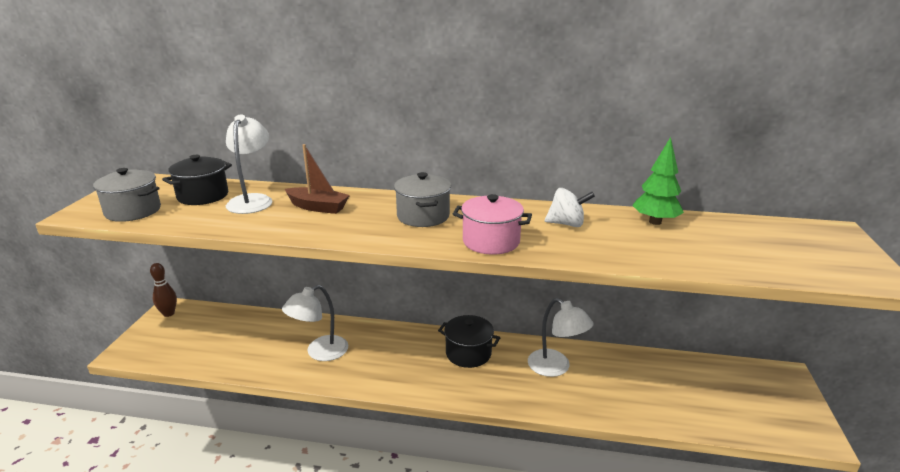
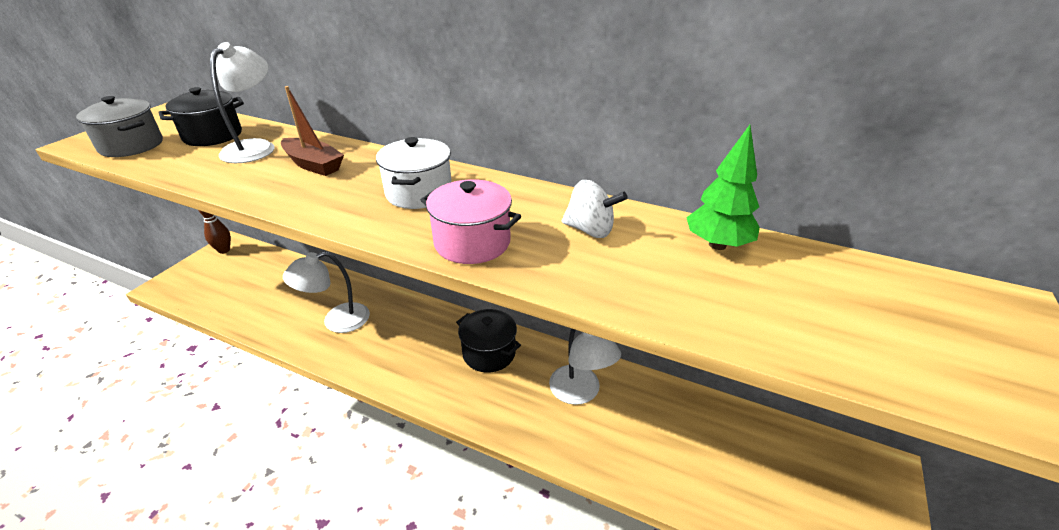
camera: 15 degrees right, 10 degrees up
(423, 216) = (419, 193): grey pot -> white pot

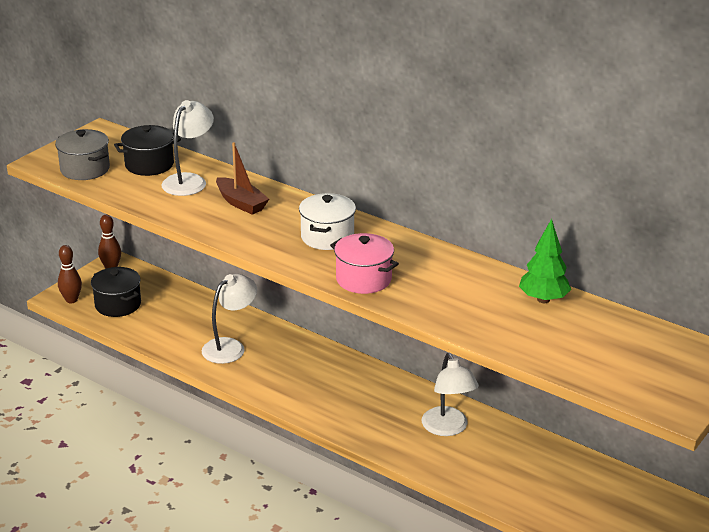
camera: 10 degrees right, 5 degrees down
(174, 288) = (71, 300): none -> brown bowling pin
(337, 321) = (230, 347): white lamp -> white lamp turned 150 degrees clockwise
(489, 353) = (371, 389): black pot -> black pot (118, 305)
(590, 230) = (453, 279): white spinning top -> none

